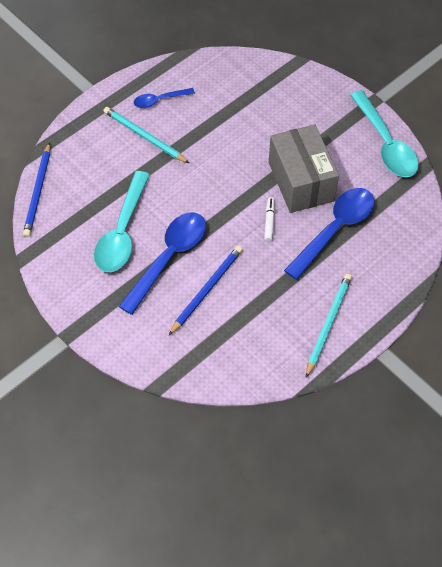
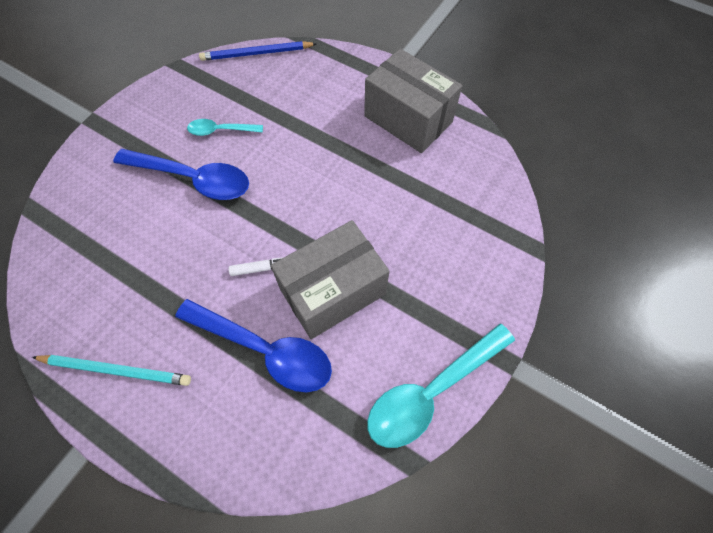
camera: 75 degrees right, 5 degrees up
(122, 232) = (220, 131): turquoise spoon -> turquoise spoon, size x0.54
(144, 136) = (352, 118): turquoise pencil -> none
(159, 100) = (408, 119): blue spoon -> grey box
(207, 290) = (155, 224): blue pencil -> none

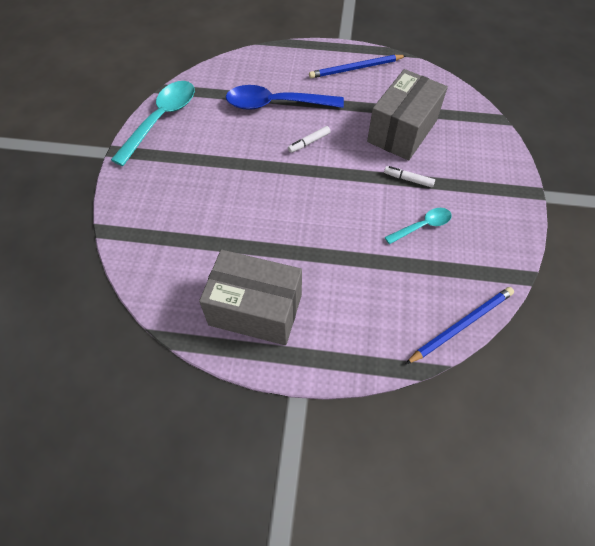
camera: 155 degrees right, 5 degrees down
(116, 370) = (355, 68): turquoise pencil -> blue pencil
(193, 179) = (408, 179): blue spoon -> white marker
(333, 292) = (250, 147): grey box -> grey box (402, 131)

